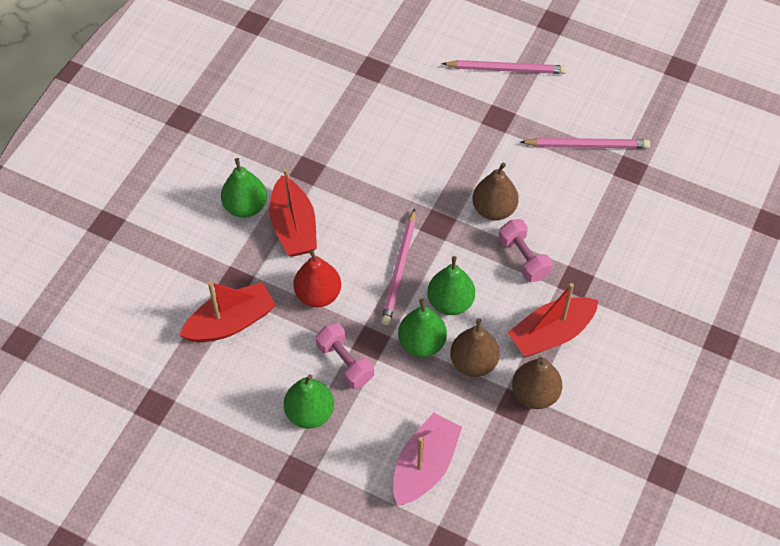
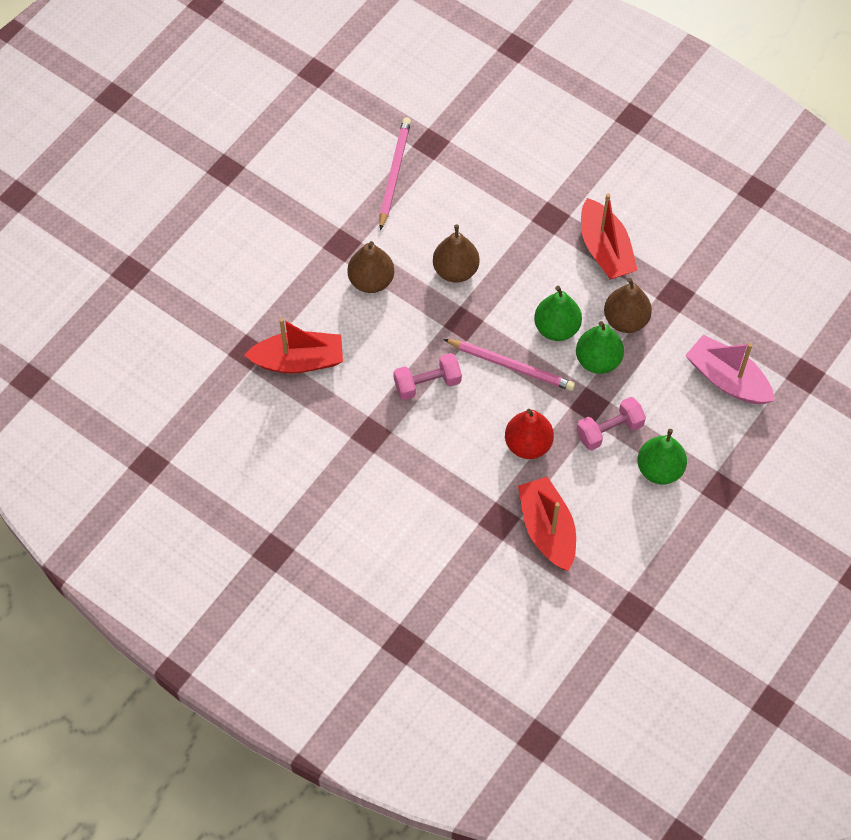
camera: 80 degrees left, 5 degrees up
(245, 207) = (407, 500): green pear -> none
(294, 227) = (442, 456): red boat -> red boat (298, 360)
(506, 69) = (279, 225): pink pencil -> none
(523, 258) = (517, 256): pink dumbbell -> pink dumbbell (427, 383)
(535, 394) = (666, 276): brown pear -> brown pear (371, 280)

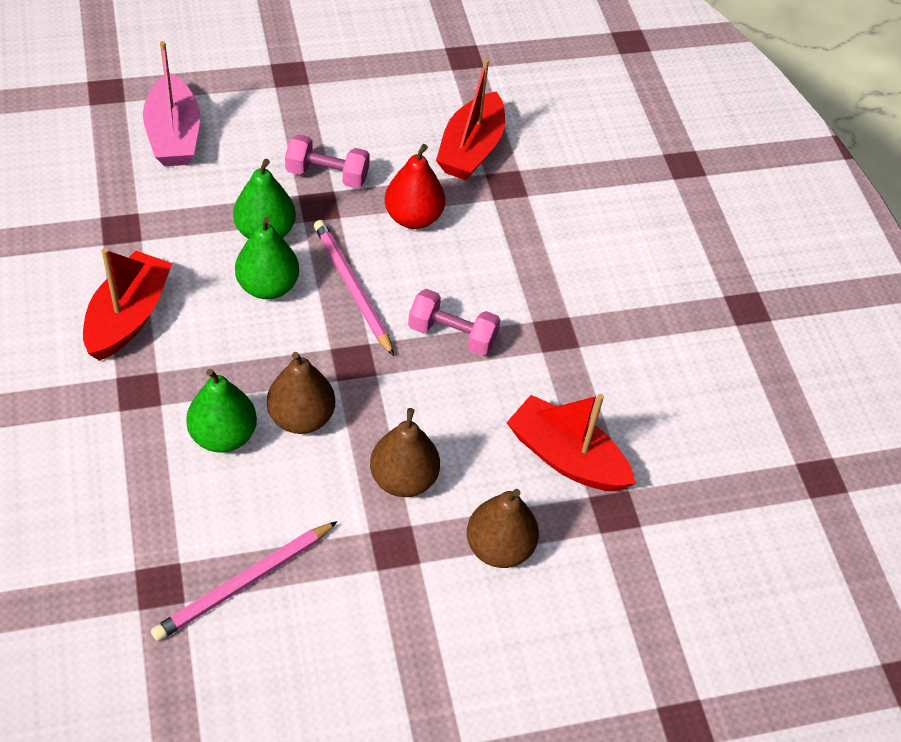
camera: 145 degrees left, 10 degrees down
(625, 320) = (195, 243): brown pear -> brown pear (499, 547)
(659, 469) = (321, 120): green pear -> green pear (223, 435)

